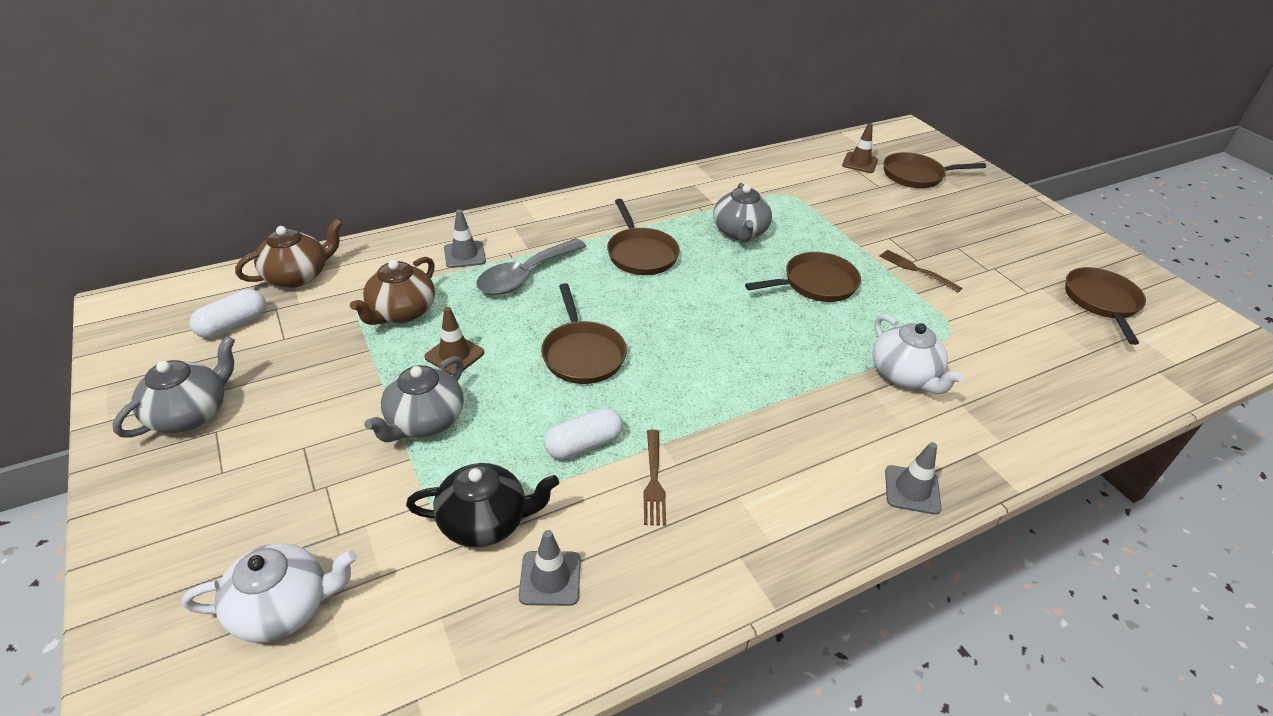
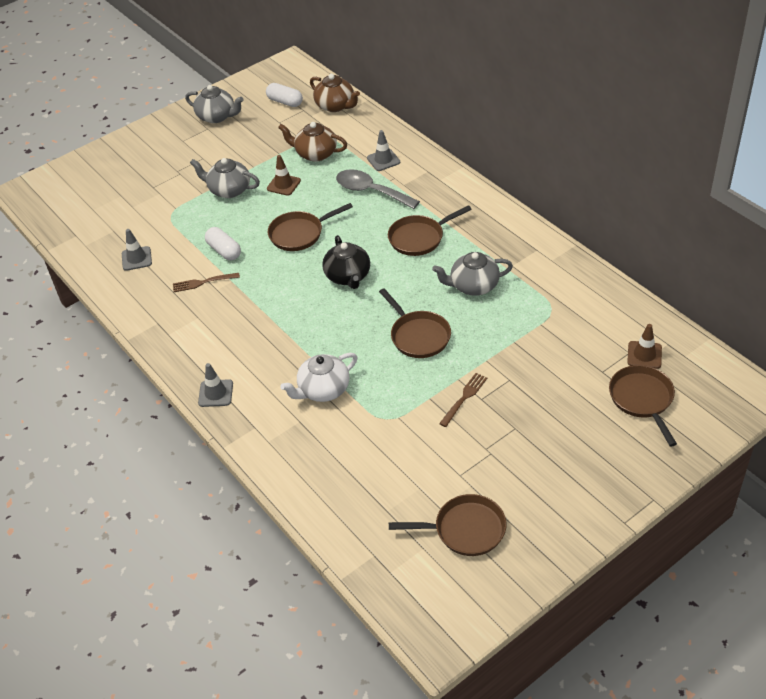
camera: 85 degrees right, 5 degrees up
(283, 608) = (114, 186): white teapot -> none
(485, 521) = (166, 229): black teapot -> black teapot (348, 276)

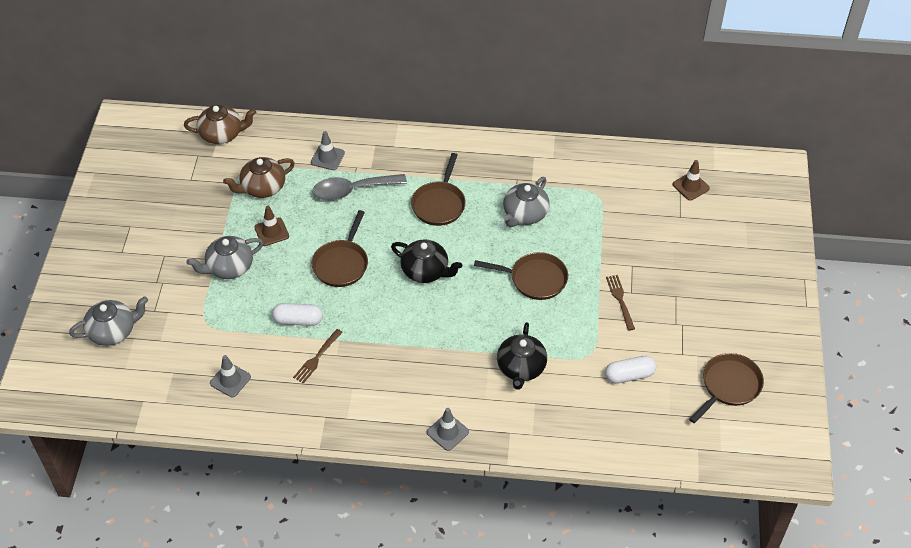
camera: 50 degrees left, 5 degrees up
(217, 116) = (123, 210): grey teapot -> grey teapot (113, 331)
(285, 102) = (170, 158): white capsule -> white capsule (629, 375)
(323, 390) = (521, 368): white teapot -> black teapot
(642, 400) = (725, 218): brown pan -> none

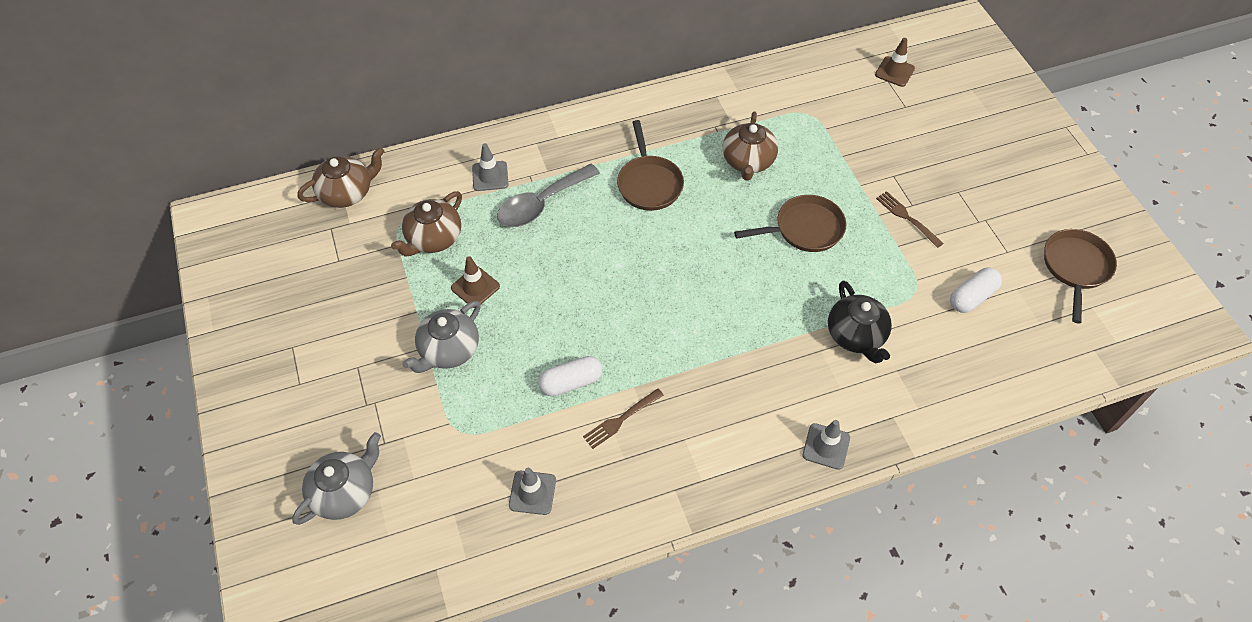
camera: 25 degrees left, 5 degrees up
(317, 358) = (621, 419): brown fork -> brown fork turned 45 degrees clockwise
(342, 263) = (581, 293): brown pan -> none
(426, 271) = (682, 265): black teapot -> none
(524, 214) = (748, 161): grey teapot -> brown teapot

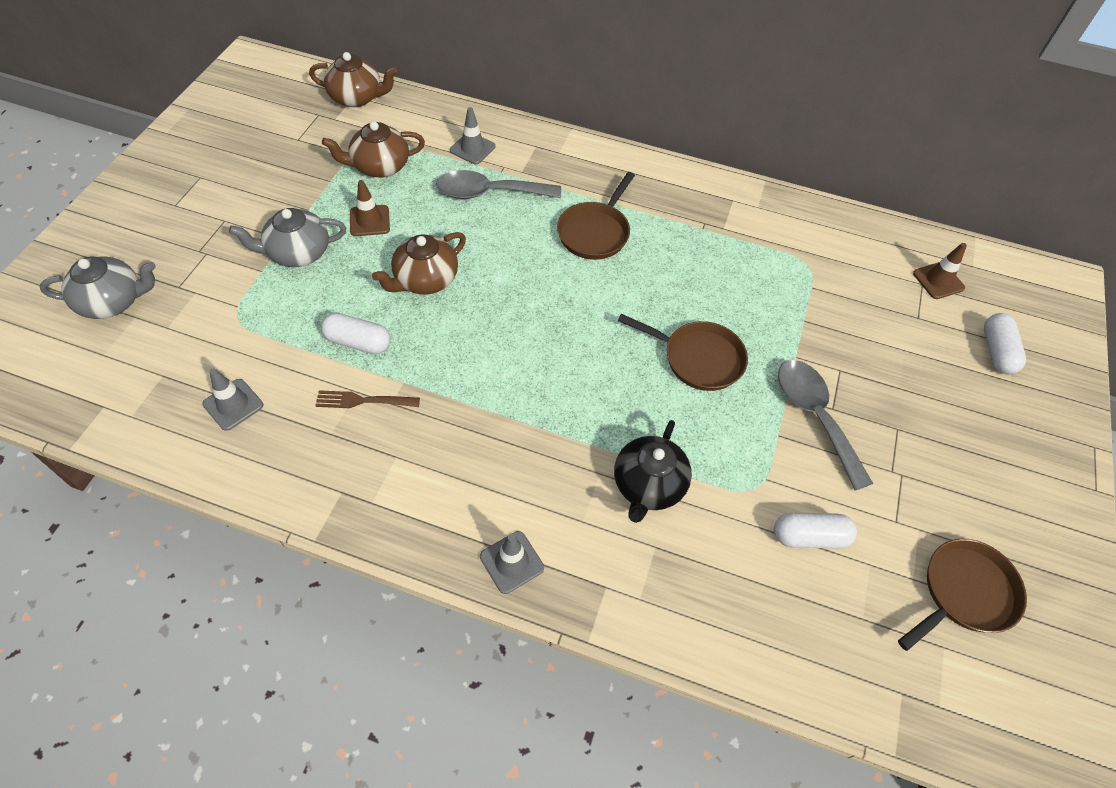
camera: 35 degrees right, 0 degrees up
(748, 161) = (704, 269): brown teapot -> brown teapot (425, 280)
(907, 218) = (815, 416): brown fork -> grey spoon
(967, 100) = (996, 351): none -> white capsule

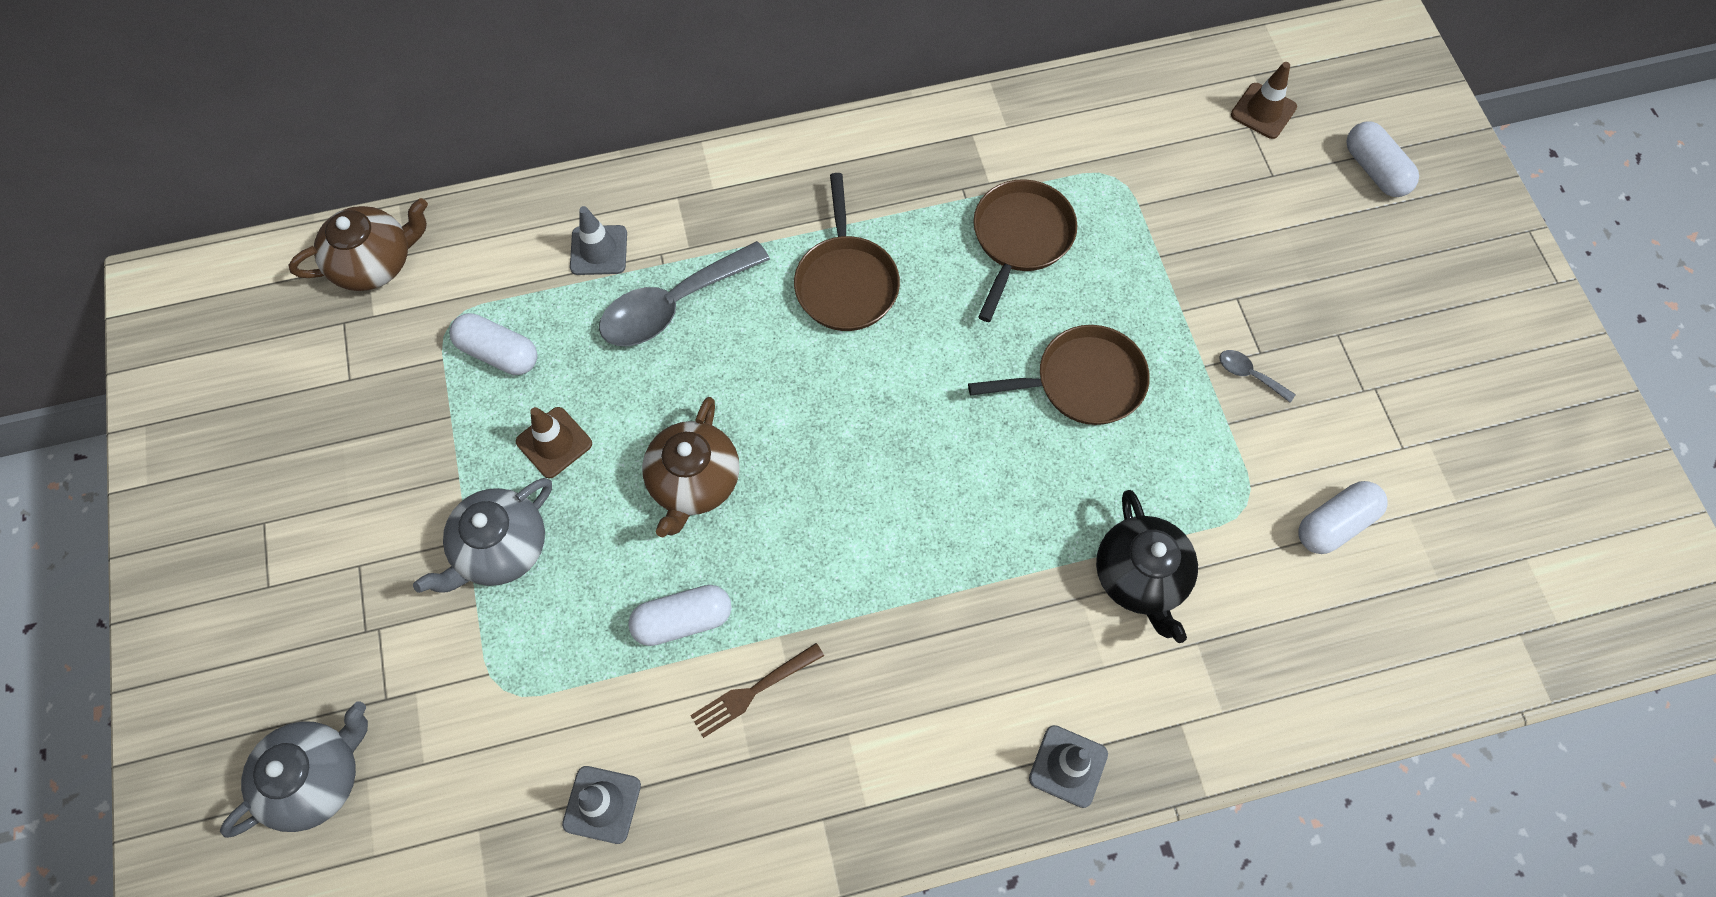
camera: 30 degrees left, 10 degrees up
(380, 166) = (499, 353): brown teapot -> white capsule
(815, 416) = (1249, 375): grey spoon -> grey spoon, size x0.43
(964, 593) = (1509, 486): brown pan -> brown pan (1020, 239)

